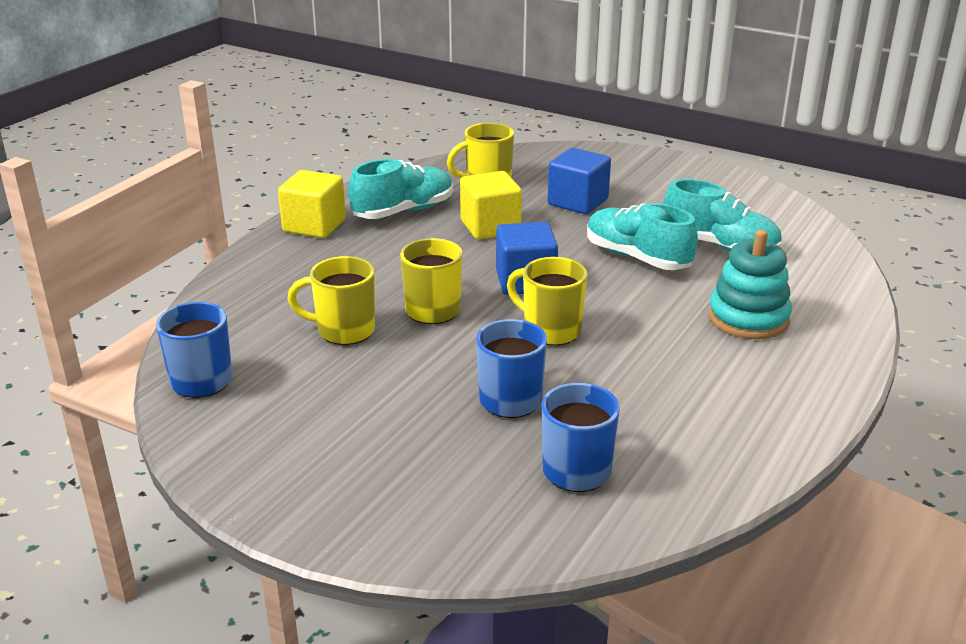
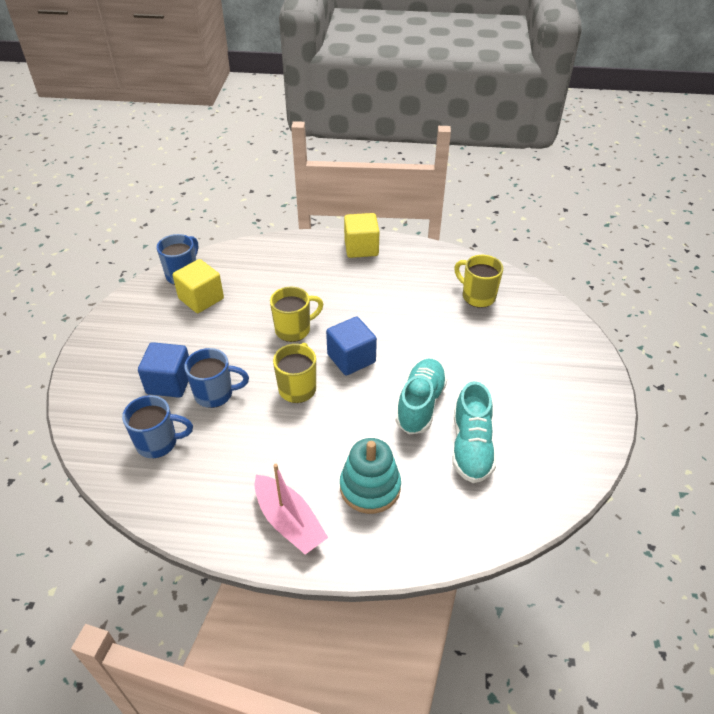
camera: 65 degrees right, 15 degrees up
(344, 330) = (252, 304): yellow mug -> none
(403, 211) = (406, 275): turquoise shoe -> none
(490, 227) = (413, 319): yellow cube -> yellow cube (201, 299)
(578, 202) = (483, 350): blue cube -> blue cube (169, 382)
(777, 384) = (289, 522): none -> pink boat

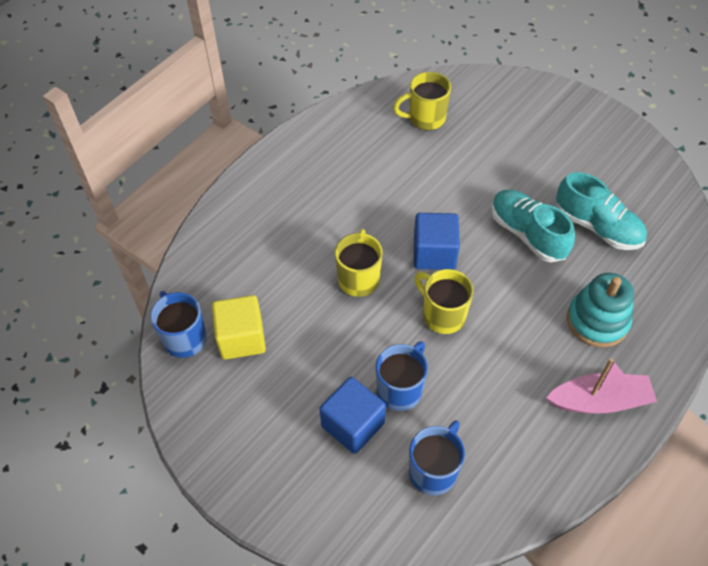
camera: 55 degrees left, 10 degrees up
(361, 248) = (282, 162): yellow cube -> none

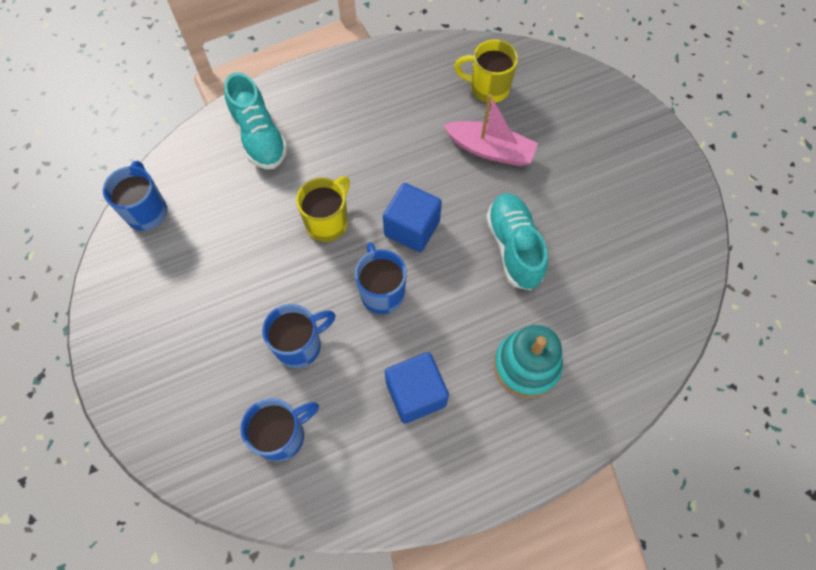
camera: 25 degrees right, 10 degrees up
(241, 338) = (193, 233): yellow cube -> none
(353, 425) = (239, 358): blue cube -> blue cube (416, 394)
(442, 315) = (382, 292): yellow mug -> blue mug
(597, 227) = (588, 270): turquoise shoe -> turquoise shoe (259, 137)
(599, 401) = (477, 446): pink boat -> pink boat (490, 150)

